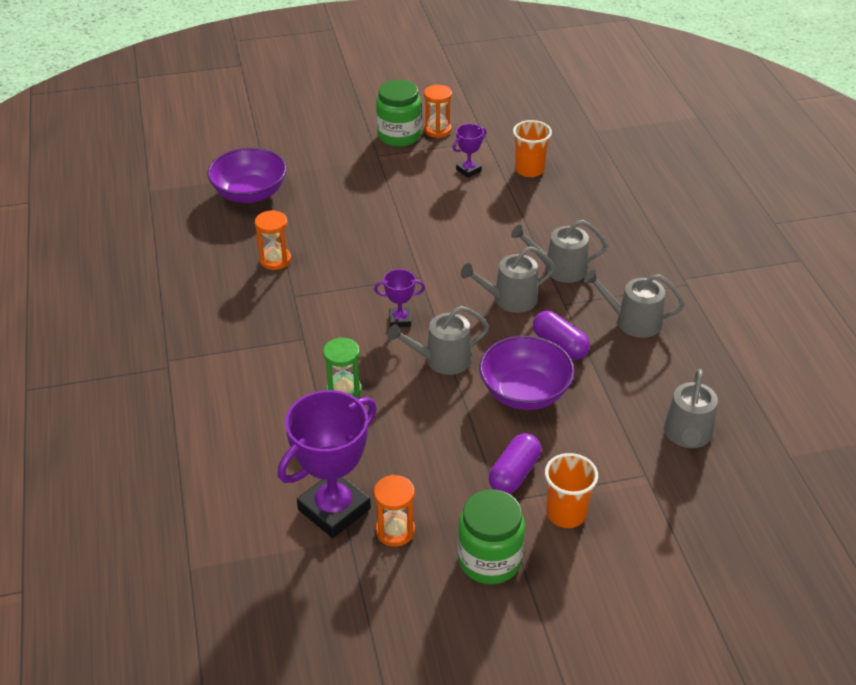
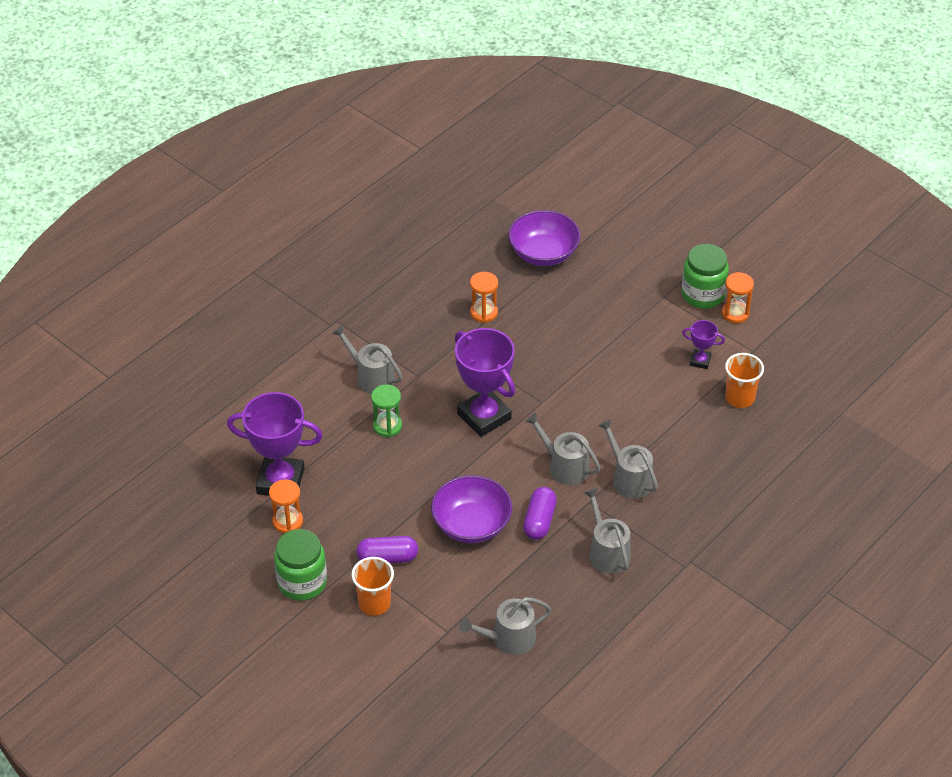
camera: 55 degrees right, 5 degrees up
(400, 320) = (484, 416): purple trophy -> purple trophy, size x2.11
(442, 360) = (464, 462): grey watering can -> grey watering can (371, 377)

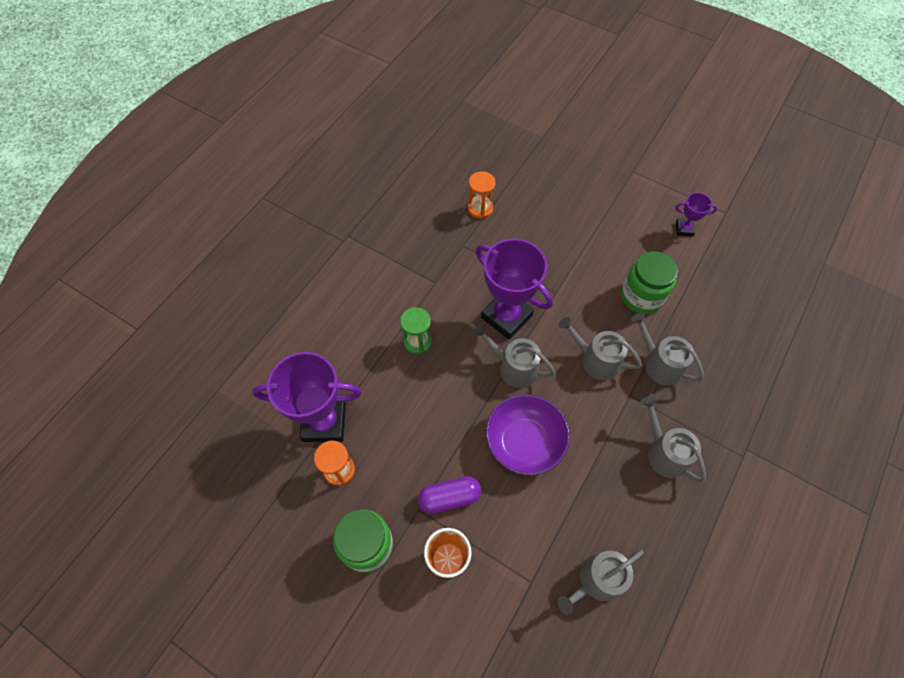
camera: 10 degrees left, 15 degrees up
(371, 377) = (392, 290): grey watering can -> grey watering can (514, 367)
(539, 521) = (589, 426): purple capsule -> none
(543, 253) = (518, 144): purple bowl -> none
(703, 294) = (665, 164): green jar -> green jar (641, 296)
(735, 313) = (698, 178): orange hourglass -> none
(739, 398) = (731, 261): orange cup -> none

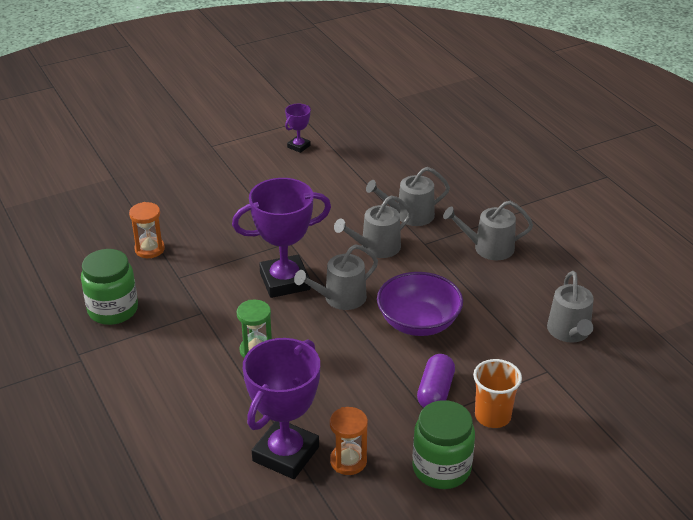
camera: 60 degrees left, 25 degrees down
(641, 296) = (340, 197): green jar -> green jar (113, 310)

